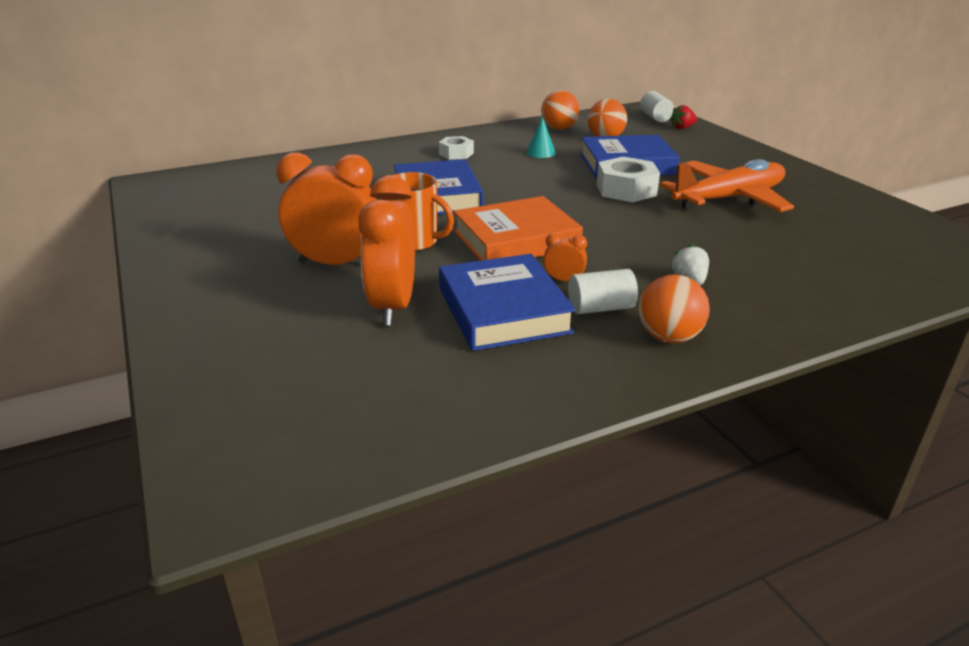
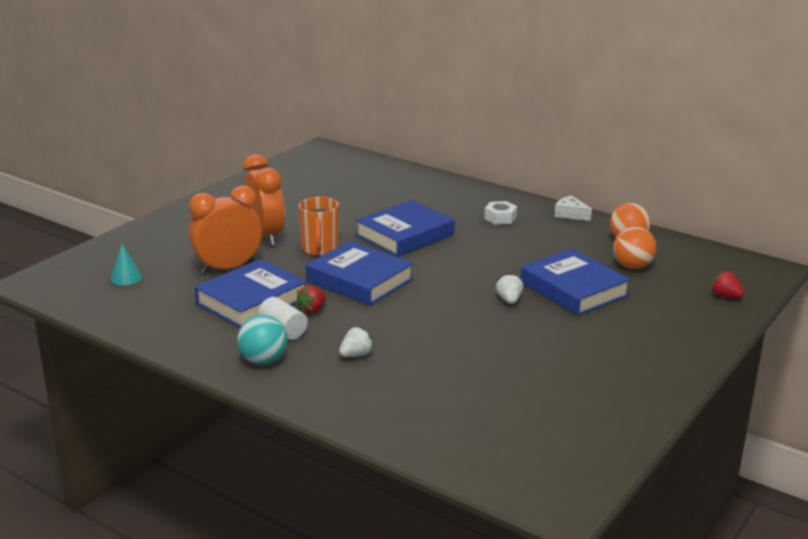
camera: 60 degrees right, 5 degrees down
(485, 131) = (570, 214): none -> white cheese
(516, 240) = (359, 280): orange book -> blue book
(541, 152) = (550, 248): turquoise cone -> turquoise cone (126, 278)
(563, 280) = (312, 310): orange clock -> red strawberry
(626, 190) = (509, 300): white nut -> white strawberry
(655, 117) = (739, 277): white cylinder -> none
(668, 337) = (263, 360): orange ball -> turquoise ball
(729, 199) = (547, 348): orange plane -> none

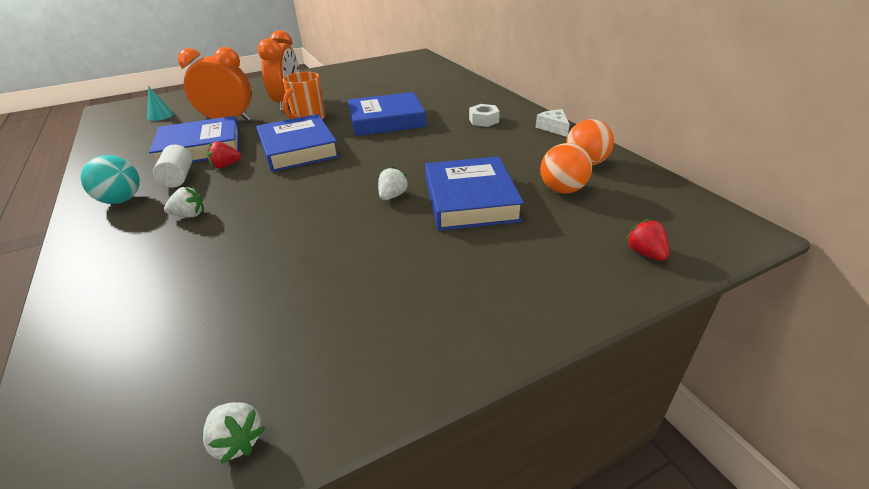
camera: 30 degrees right, 10 degrees up
(606, 445) = (237, 441): none -> white strawberry

